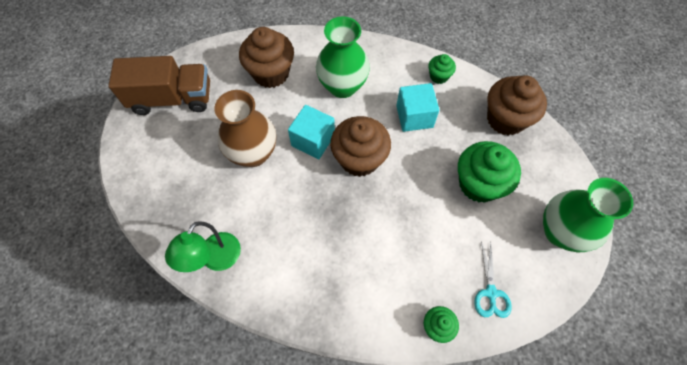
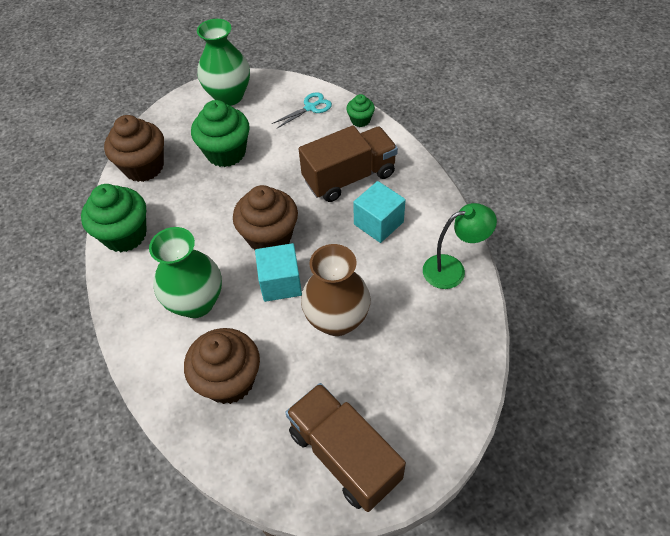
camera: 125 degrees left, 10 degrees down
(371, 258) = (349, 177): none -> brown truck
(414, 116) = (190, 226): turquoise cube -> turquoise cube (378, 223)
(439, 76) = (125, 235): green cupcake -> green cupcake, size x1.97

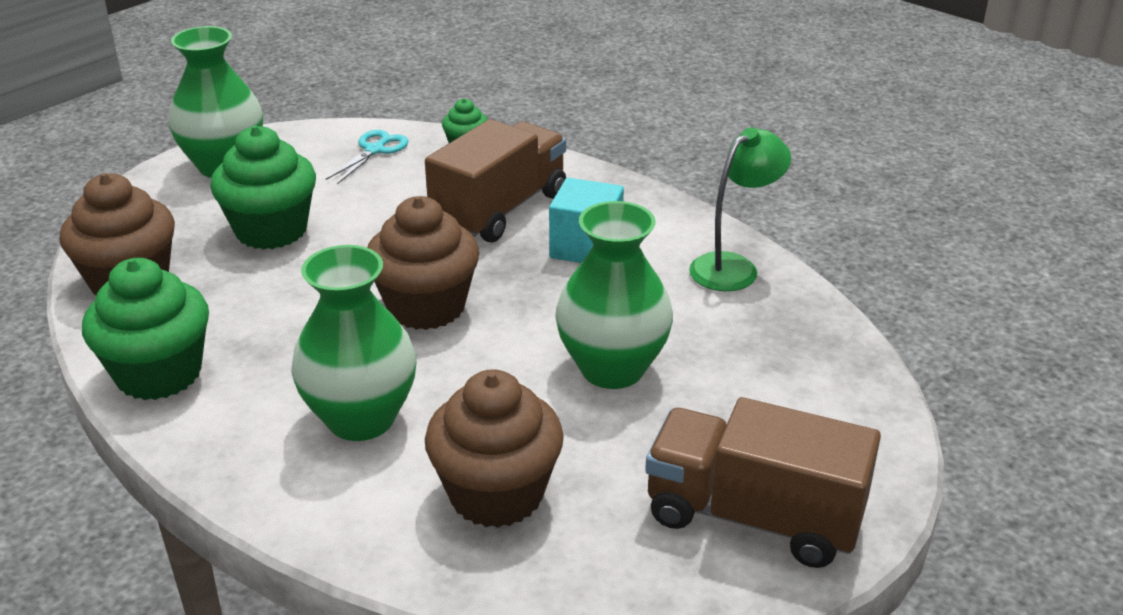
camera: 30 degrees left, 20 degrees down
(280, 283) = (488, 354): turquoise cube -> none
(337, 320) = (612, 369): brown vase -> green vase

